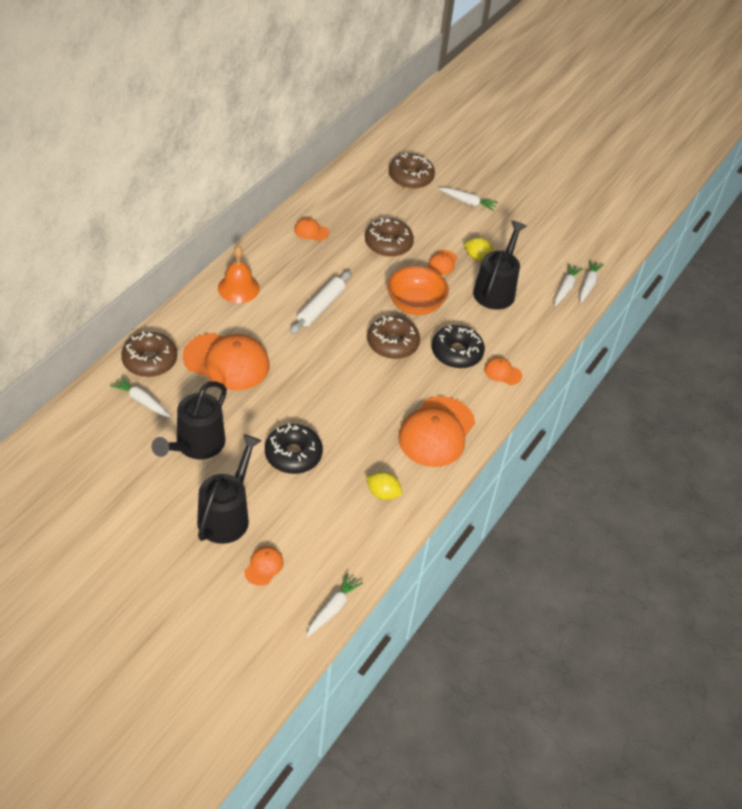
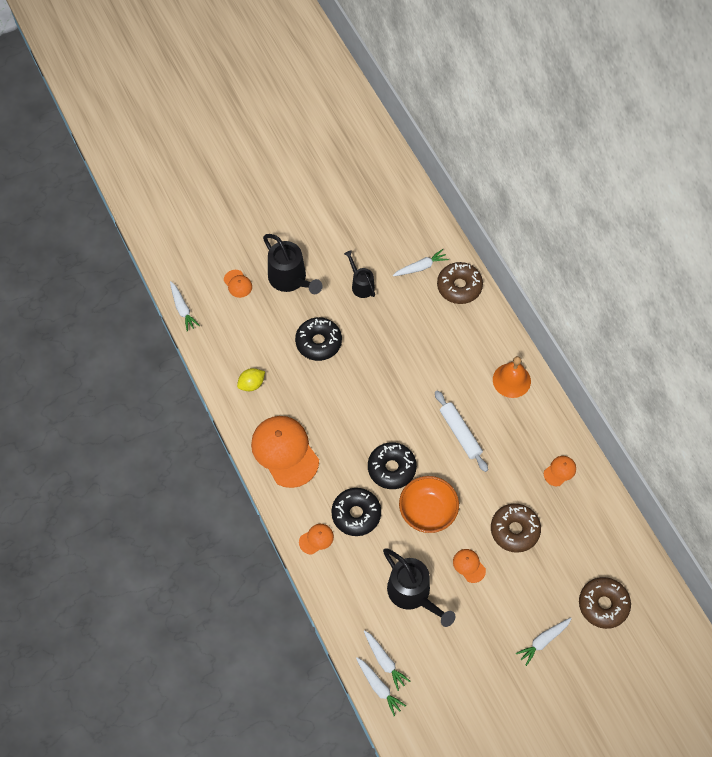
camera: 125 degrees right, 15 degrees up
(196, 445) = (361, 285): black watering can -> black watering can, size x0.59
(226, 362) = (432, 337): orange cap -> none
(392, 343) = (391, 468): brown donut -> black donut
(477, 257) = (462, 602): yellow lemon -> none

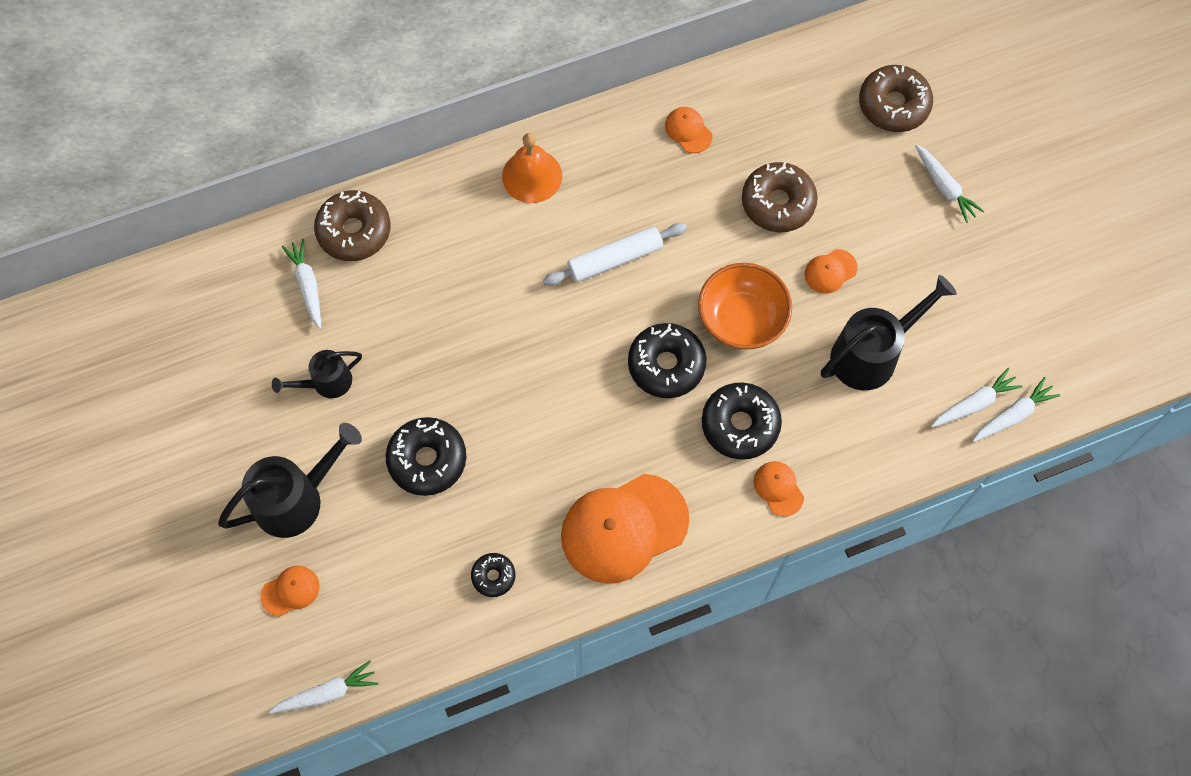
camera: 85 degrees left, 5 degrees up
(251, 384) = (493, 576): yellow lemon -> black donut

